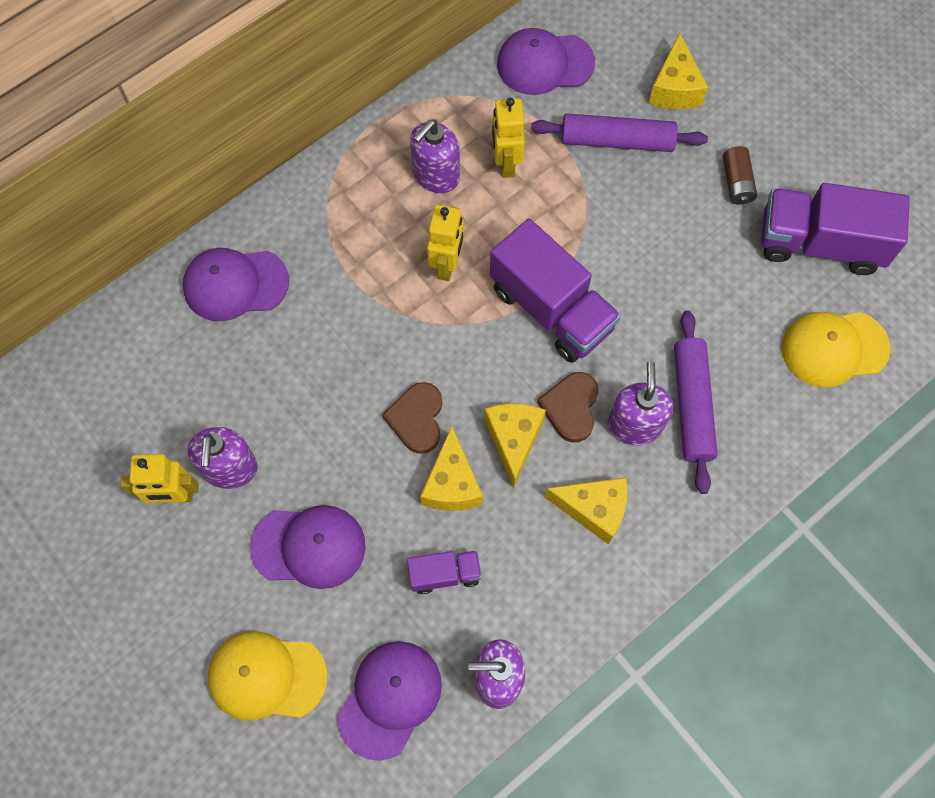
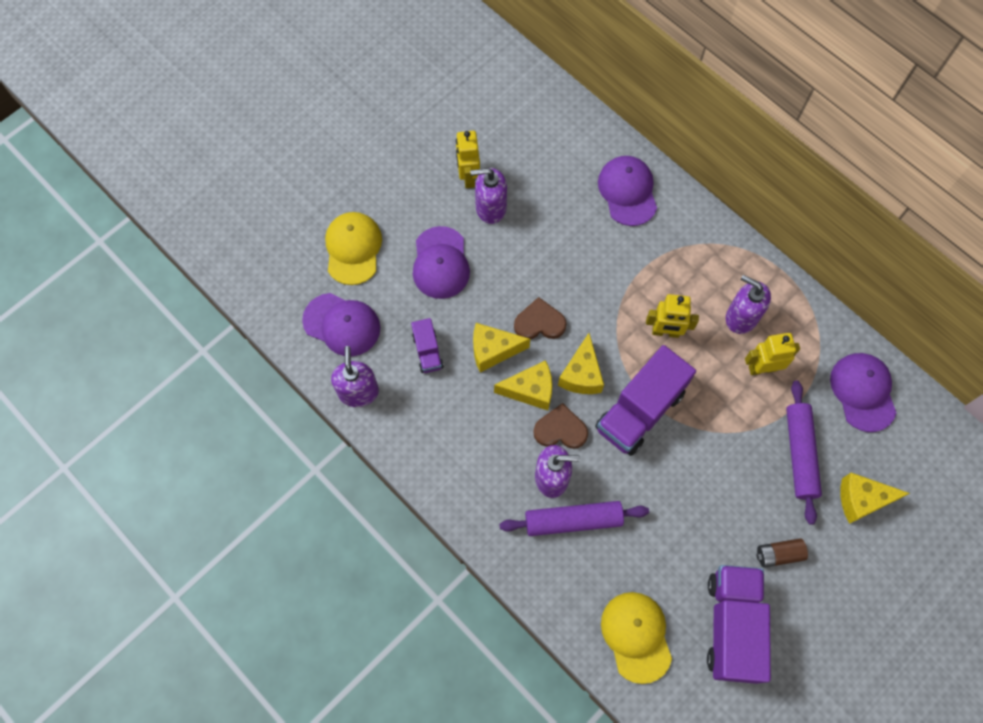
camera: 85 degrees right, 0 degrees up
(594, 510) = (482, 450): yellow cheese -> yellow cheese (581, 374)

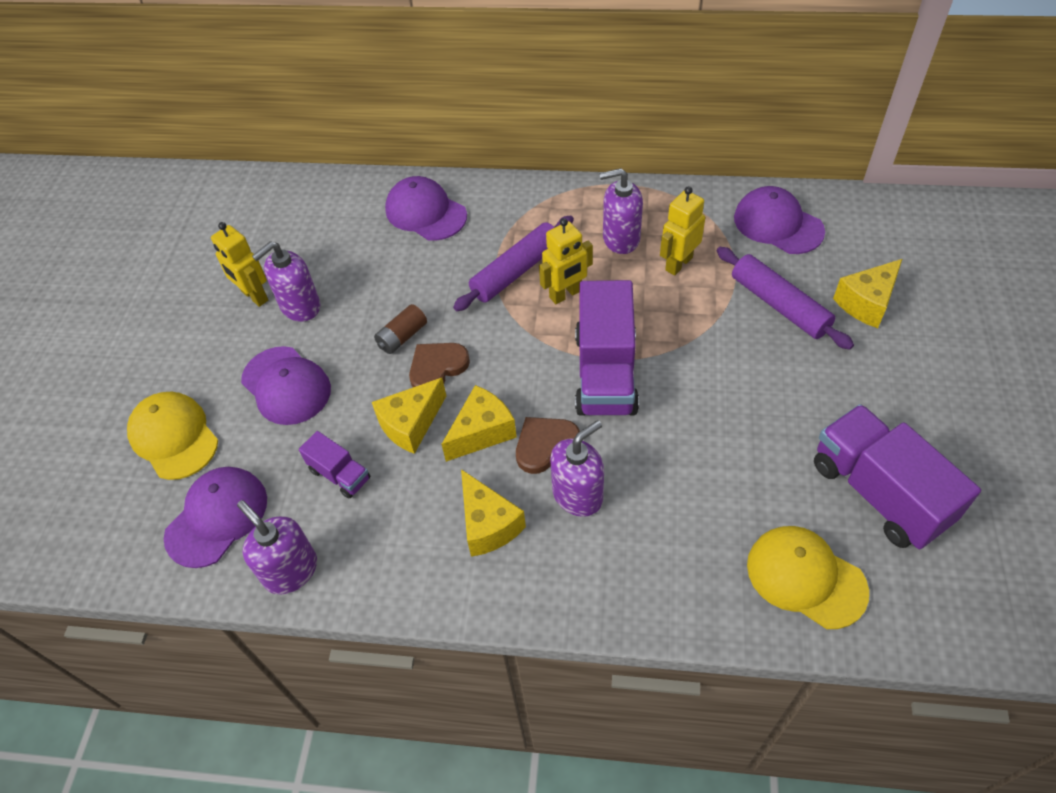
camera: 35 degrees left, 15 degrees down
(342, 324) = (217, 517): purple cap -> purple cap turned 45 degrees counterclockwise
(573, 520) = (637, 518): purple rolling pin -> purple rolling pin (516, 271)
(581, 374) = (520, 382): yellow cheese -> yellow cheese (488, 524)
(778, 554) = (850, 398): brown battery -> brown battery (402, 337)

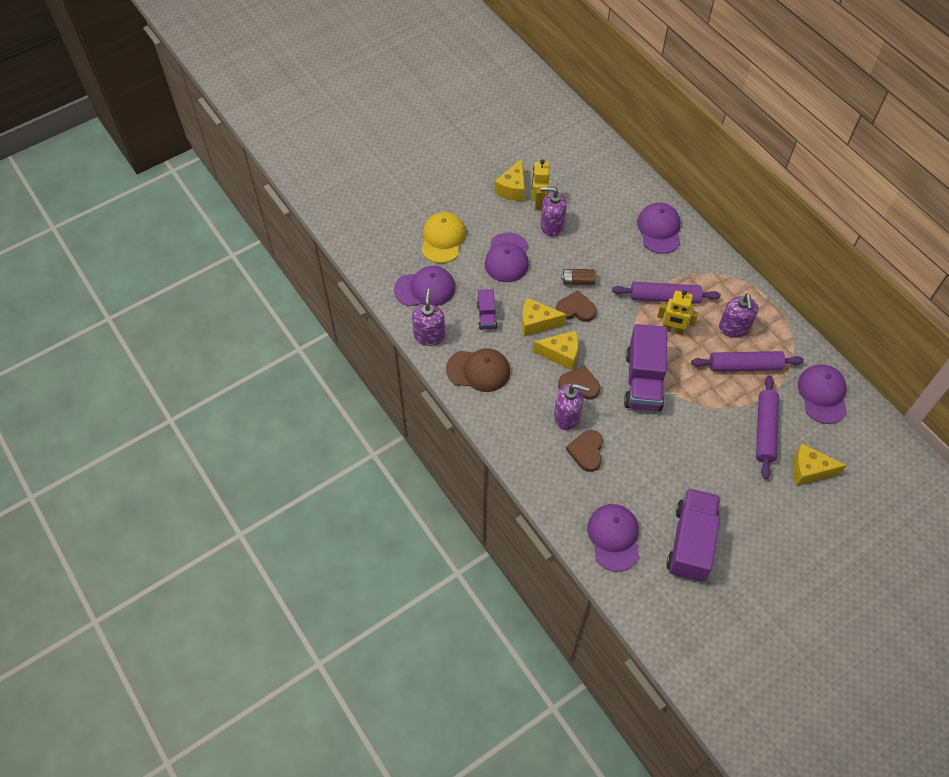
camera: 45 degrees right, 5 degrees up
(407, 549) = (478, 370): none -> brown cap
(488, 524) = (519, 392): yellow cheese -> yellow cheese (512, 189)
(606, 373) = (643, 381): purple truck -> purple truck turned 45 degrees counterclockwise
(620, 239) = (734, 328): purple soap dispenser -> purple soap dispenser turned 135 degrees counterclockwise
(649, 511) = (586, 451): none -> brown heart
(678, 263) = (745, 366): yellow robot -> purple rolling pin
(805, 577) = (614, 537): yellow cap -> purple cap

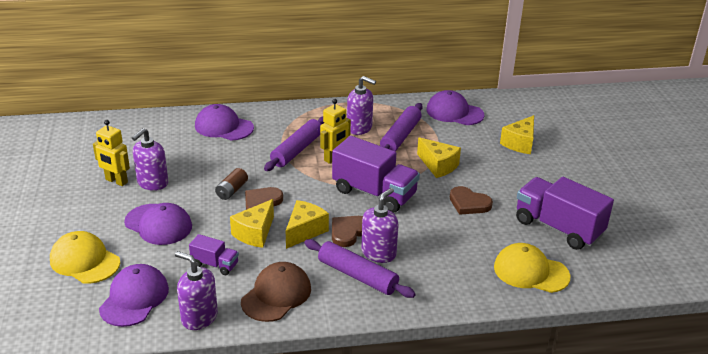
camera: 65 degrees left, 25 degrees down
(512, 189) = (80, 191): yellow cheese -> yellow cheese (438, 166)
(586, 451) = (426, 254): brown heart -> brown heart (469, 203)
(614, 537) = (530, 272): purple cap -> yellow cap
(765, 430) = (469, 150): purple rolling pin -> purple rolling pin (357, 276)

